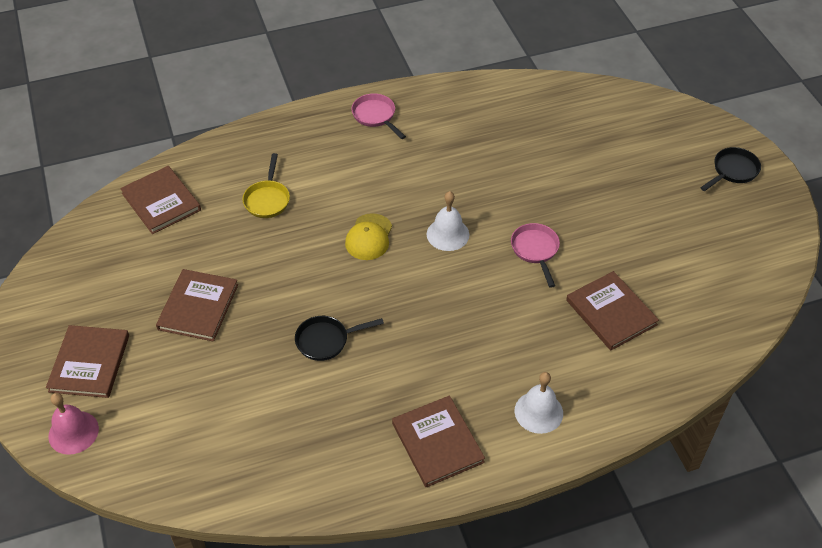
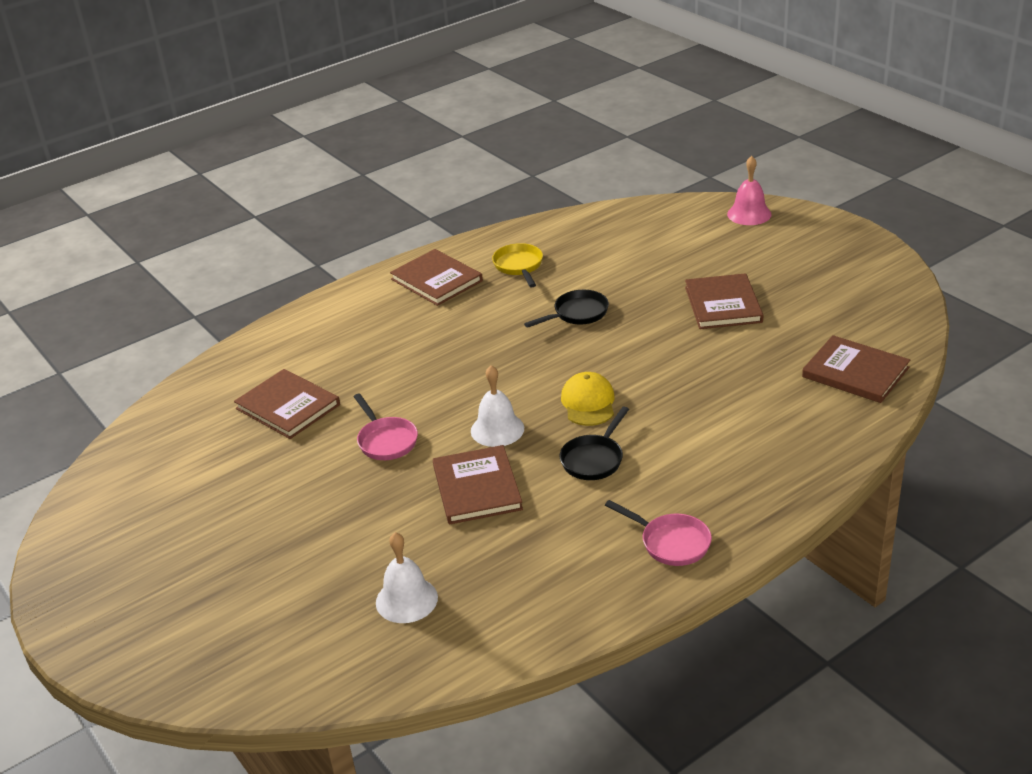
camera: 165 degrees right, 15 degrees down
(89, 363) = (782, 248): brown book -> brown book (477, 488)
(267, 199) = (735, 407): yellow pan -> yellow pan (519, 266)
(538, 412) = (350, 318): white bell -> white bell (406, 600)
(733, 171) = (122, 608): black pan -> black pan (594, 459)

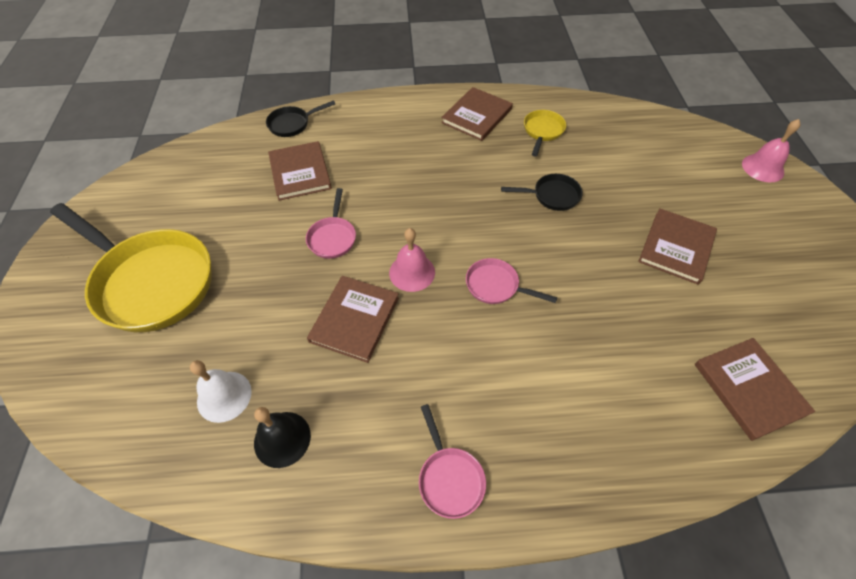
camera: 30 degrees right, 20 degrees up
(219, 564) = (150, 281): none -> yellow pan
(436, 280) = (477, 116): brown book -> brown book turned 45 degrees clockwise
(497, 429) = (412, 272): white bell -> pink bell
(497, 596) = (282, 439): none -> black bell
(588, 403) = (496, 286): yellow cap -> pink pan
(594, 459) = (457, 346): black pan -> black pan (292, 124)

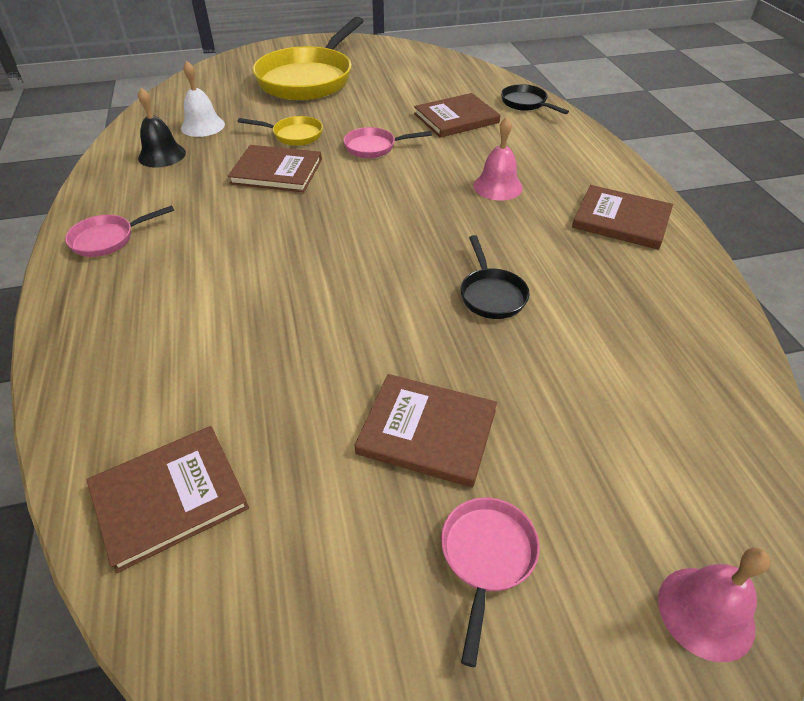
camera: 80 degrees right, 10 degrees down
(412, 272) = (338, 196): pink bell -> pink bell (497, 186)
(496, 286) = (326, 254): pink pan -> pink pan (486, 557)
(542, 131) = (625, 282): yellow pan -> yellow pan (294, 135)

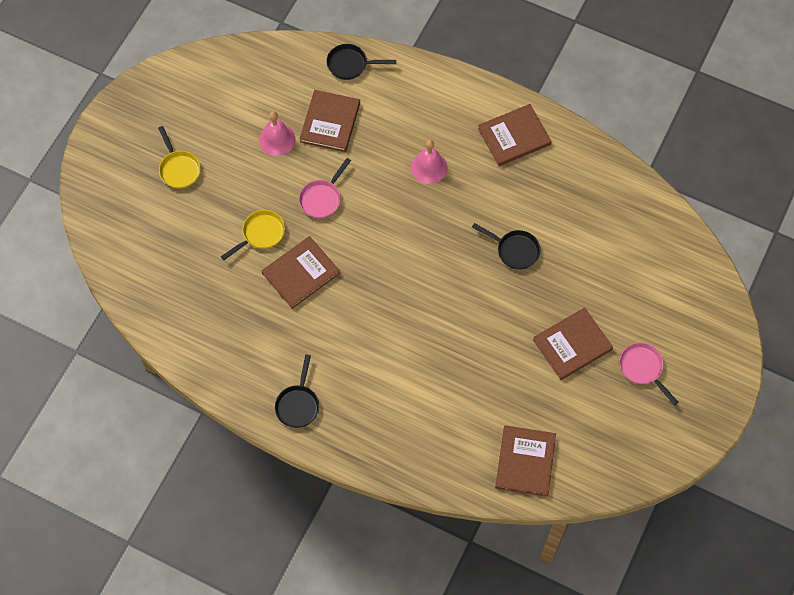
camera: 50 degrees left, 20 degrees up
(108, 239) = (298, 404): pink pan -> black pan
(162, 155) = (214, 328): black bell -> none
(202, 126) = (192, 282): white bell -> none
(309, 79) = (179, 169): yellow pan -> yellow pan, size x0.45
(706, 612) = (715, 319): pink bell -> pink bell (277, 139)

